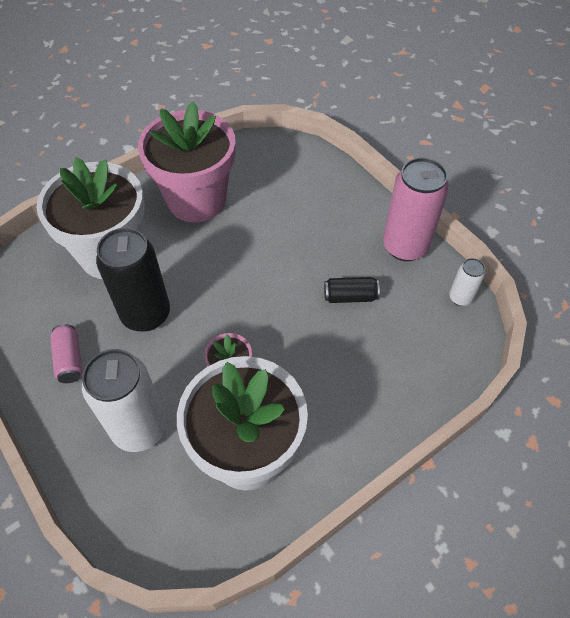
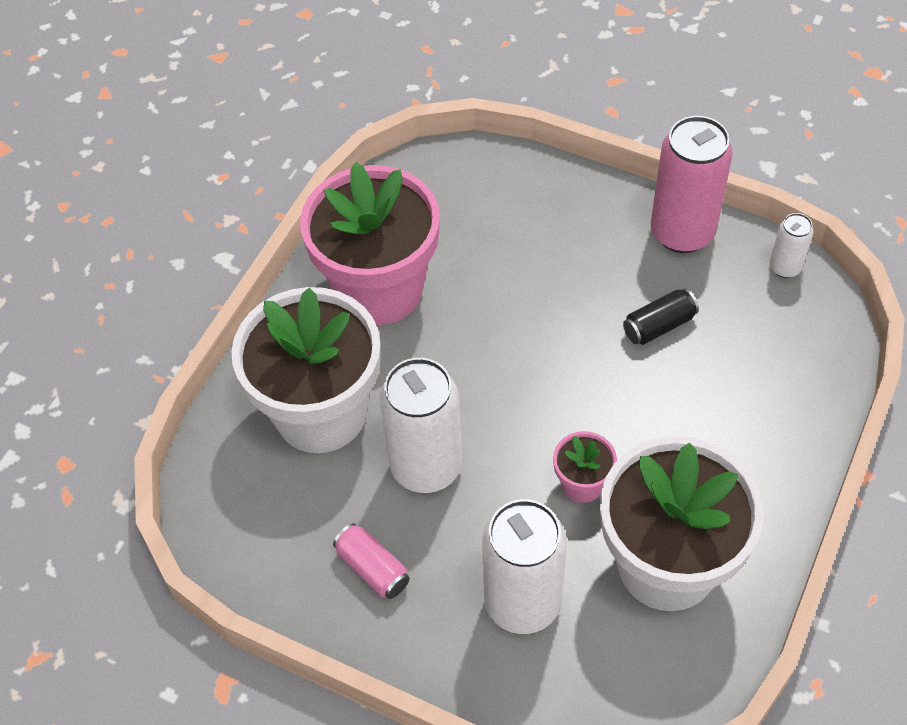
camera: 25 degrees left, 0 degrees up
(146, 314) = (426, 467): black can -> white can

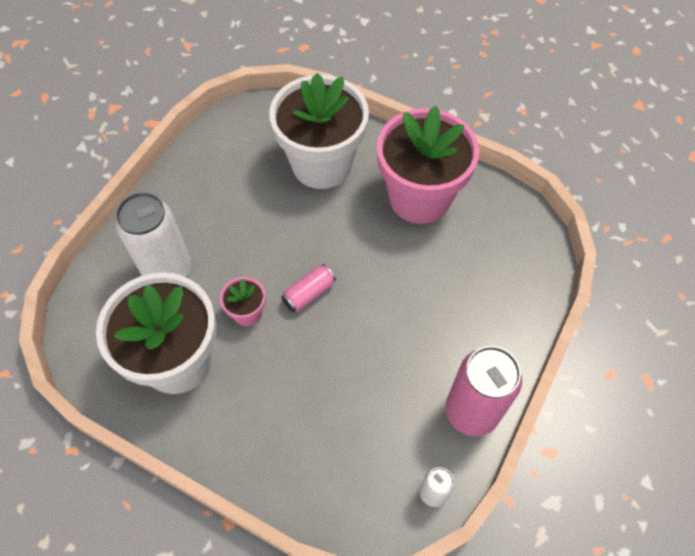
camera: 90 degrees right, 5 degrees up
(373, 568) = (207, 190): pink can -> pink can (309, 294)
(426, 467) = (274, 221): white can -> none
(659, 326) = (378, 381): black can -> none

